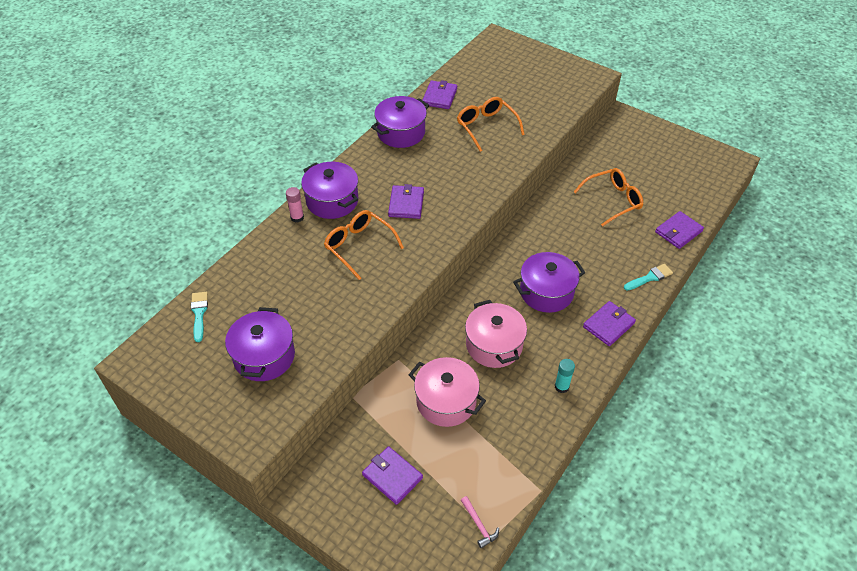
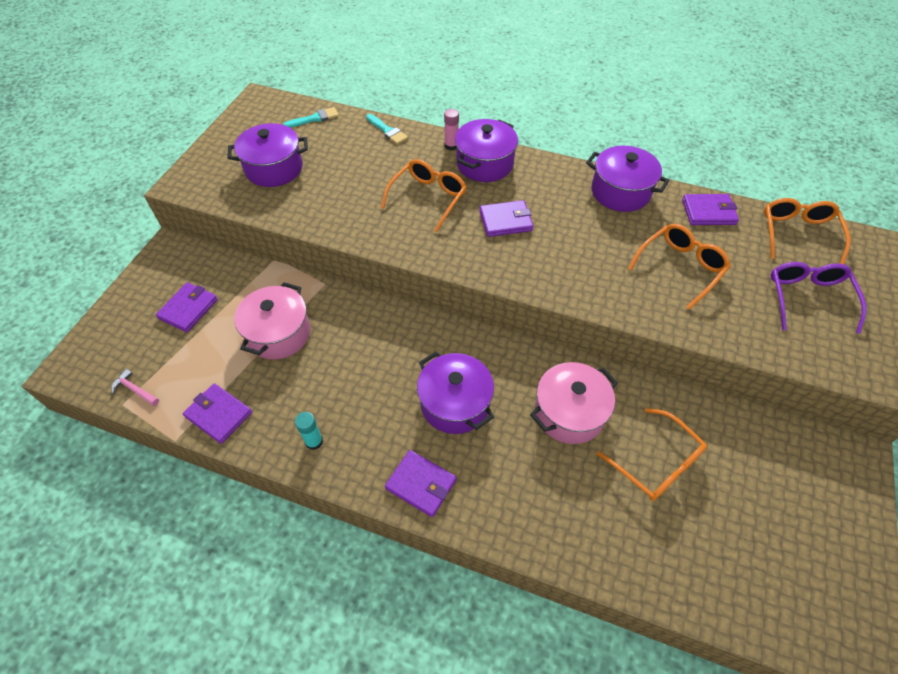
camera: 75 degrees right, 5 degrees up
(474, 65) = (797, 233): none -> orange glasses
(479, 525) = (135, 389): pink hammer -> pink hammer turned 75 degrees clockwise
(494, 345) = (360, 363): pink pot -> pink pot (569, 413)
(529, 82) = (807, 298): none -> purple glasses
(650, 277) = (523, 531): turquoise brush -> turquoise brush (387, 131)
(678, 232) = (634, 568): purple wallet -> purple wallet (219, 414)

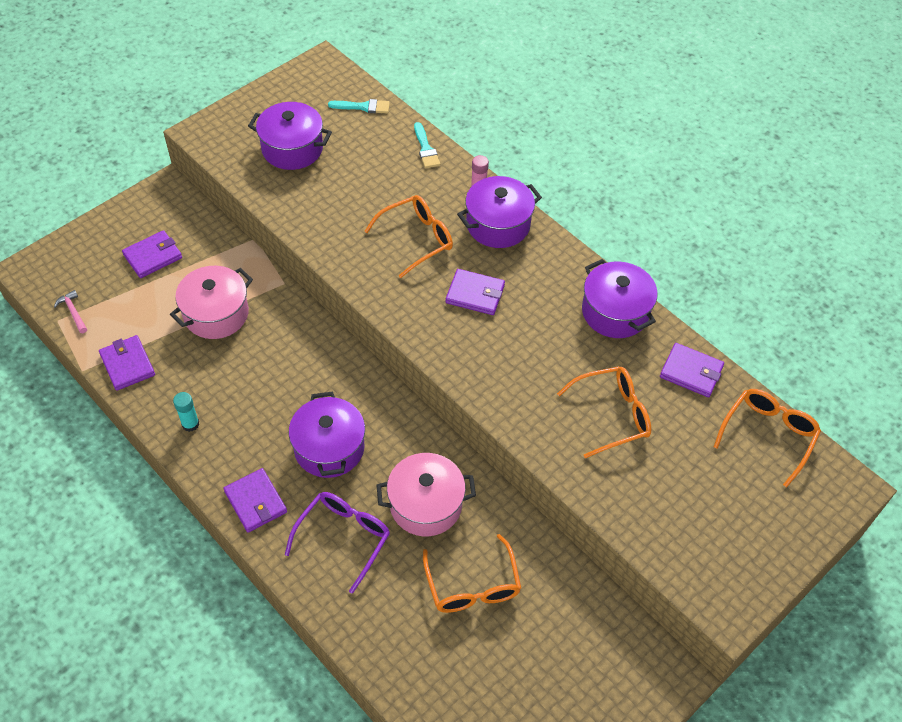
camera: 25 degrees right, 0 degrees up
(807, 298) = (717, 502): purple glasses -> purple glasses (344, 537)

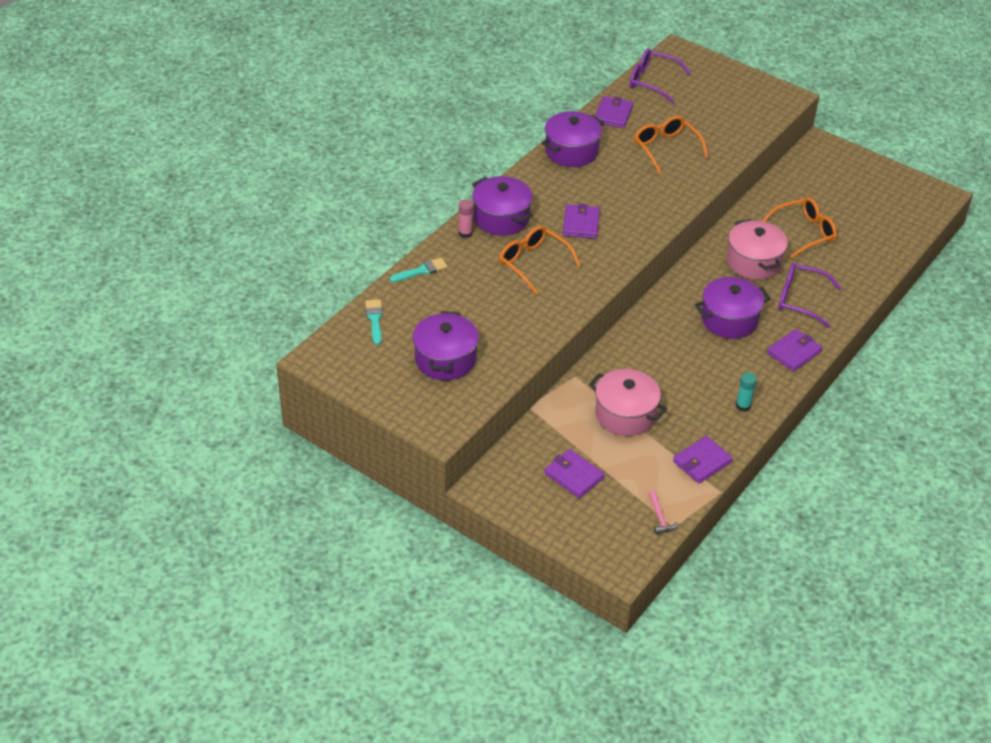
camera: 100 degrees left, 10 degrees down
(73, 312) = (660, 517): pink hammer -> pink hammer turned 60 degrees counterclockwise
(768, 435) = (652, 81): orange glasses -> purple glasses

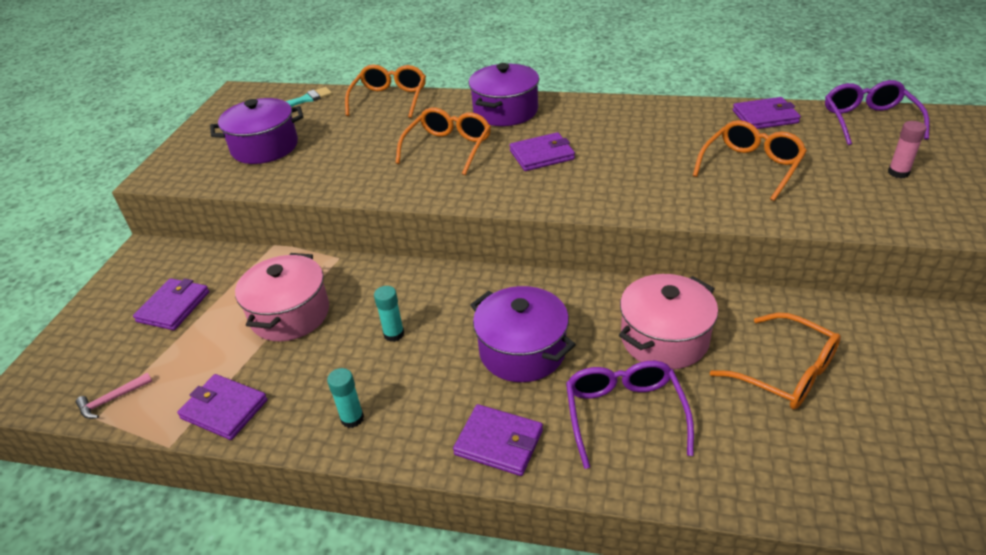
camera: 70 degrees right, 5 degrees down
(421, 270) = (390, 99): turquoise brush -> orange glasses
(465, 233) = (464, 101): pink glue stick -> pink glue stick (898, 173)
(571, 151) = (663, 114): purple pot -> none
(679, 369) = (394, 334): none -> turquoise glue stick

